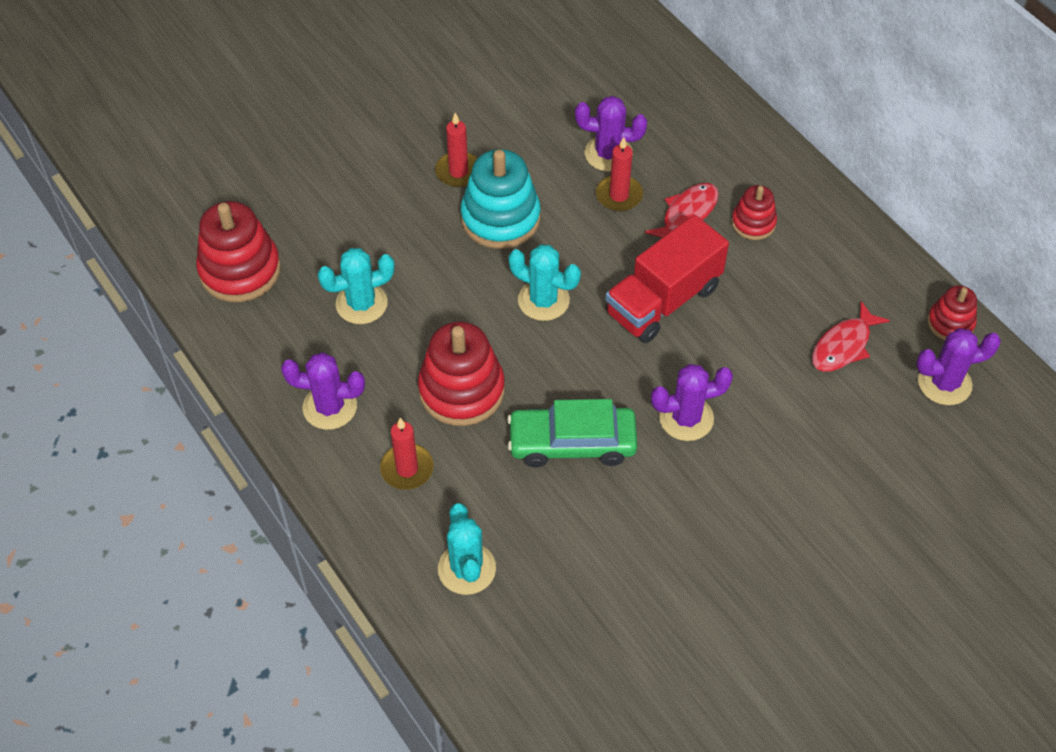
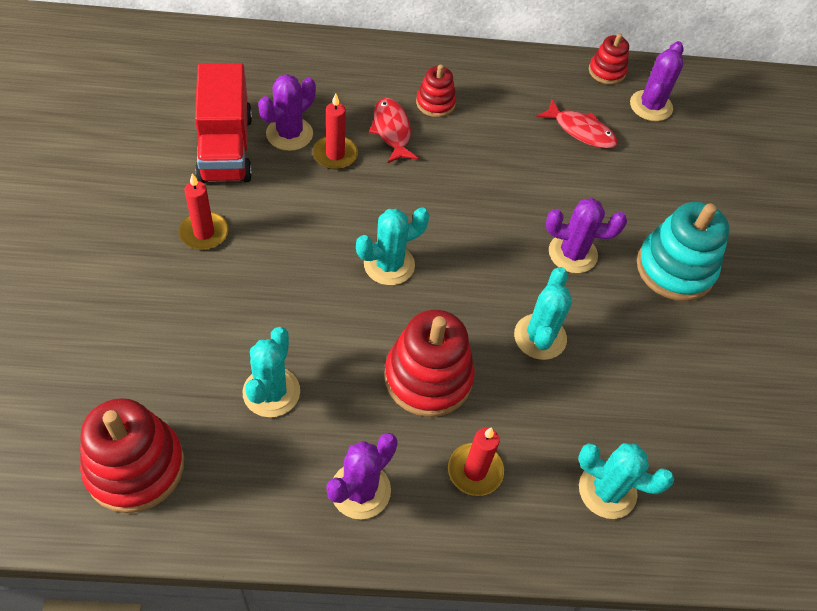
camera: 60 degrees left, 0 degrees up
(500, 218) = (281, 238): turquoise stacking toy -> turquoise stacking toy (675, 269)
(572, 443) = (540, 337): green car -> turquoise cactus
(663, 300) = (456, 195): red truck -> red truck (225, 148)
(686, 418) = (572, 253): purple cactus -> purple cactus turned 75 degrees clockwise
(843, 345) = (581, 131): red fish -> red fish turned 45 degrees counterclockwise

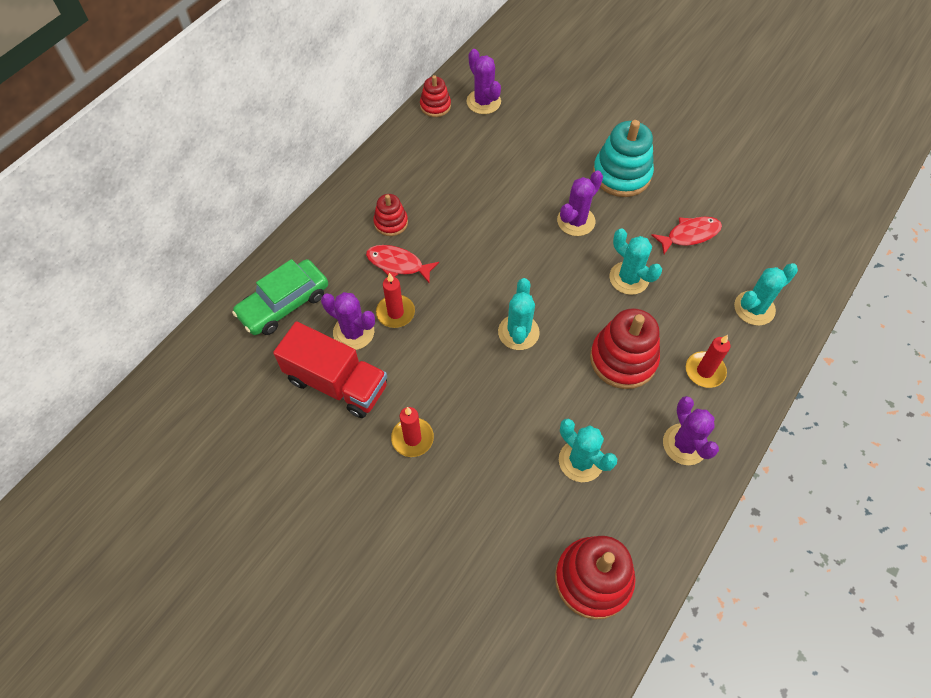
camera: 50 degrees left, 5 degrees up
(282, 71) = (284, 304): none -> green car
(289, 134) = (353, 332): purple cactus -> purple cactus turned 45 degrees counterclockwise
(581, 131) = (477, 153): red fish -> red fish (689, 235)

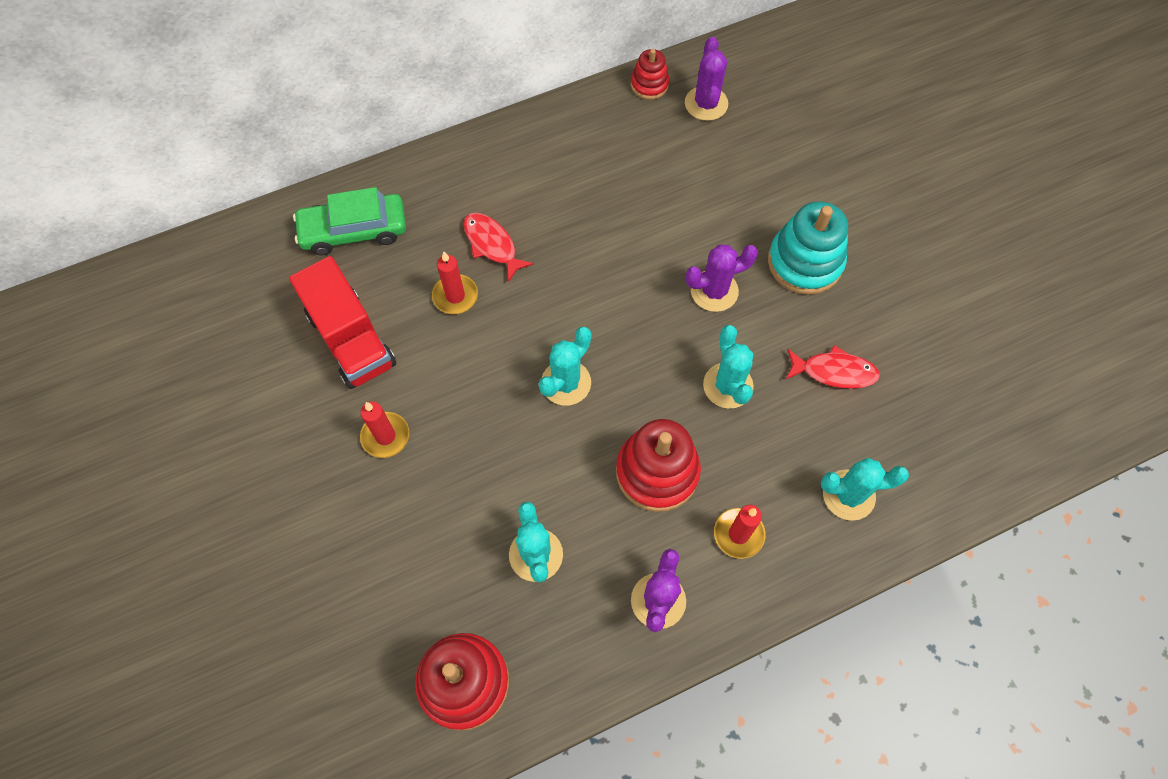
camera: 30 degrees right, 5 degrees up
(353, 332) = (401, 295): purple cactus -> none
(391, 222) = (515, 195): red stacking toy -> none

